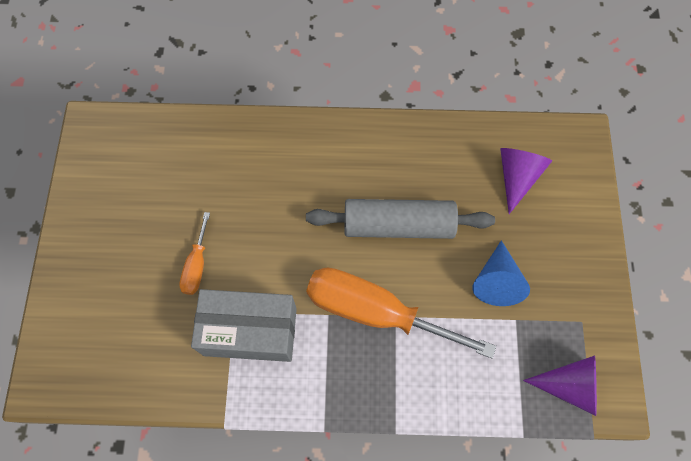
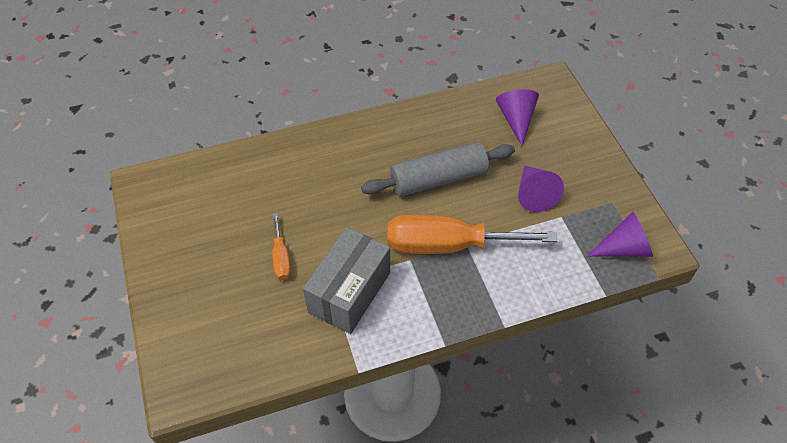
camera: 20 degrees left, 15 degrees down
(250, 331) = (349, 292): grey box -> grey box turned 45 degrees counterclockwise
(496, 281) = (534, 194): blue cone -> purple cone

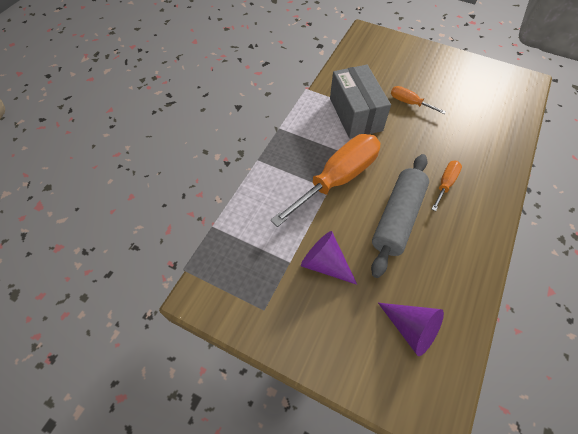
camera: 135 degrees right, 5 degrees up
(364, 170) = (445, 184): none -> orange screwdriver
(624, 248) = (225, 273): purple cone -> none

